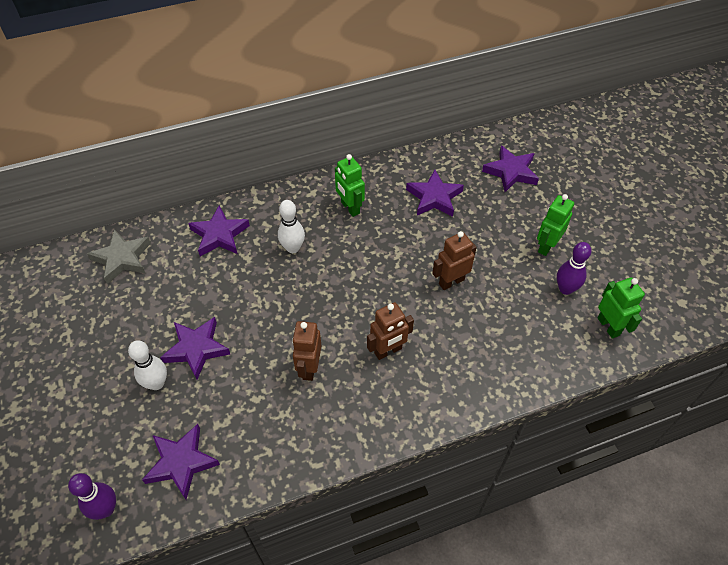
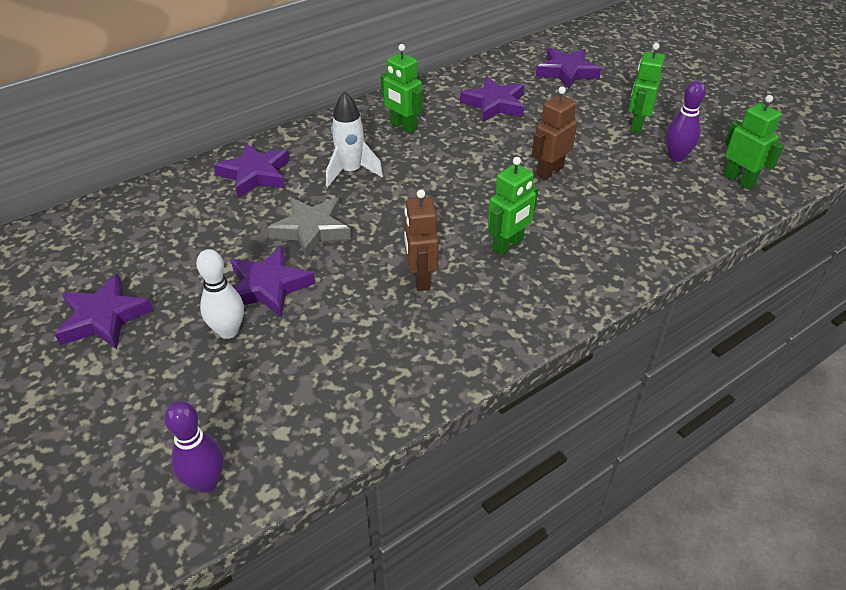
camera: 15 degrees left, 10 degrees down
(122, 258) = (136, 216): grey star -> grey star (311, 230)
(181, 462) = (293, 407): purple star -> purple star (104, 317)
(293, 248) = (351, 172): white bowling pin -> white rocket
(388, 351) = (508, 245): brown robot -> green robot

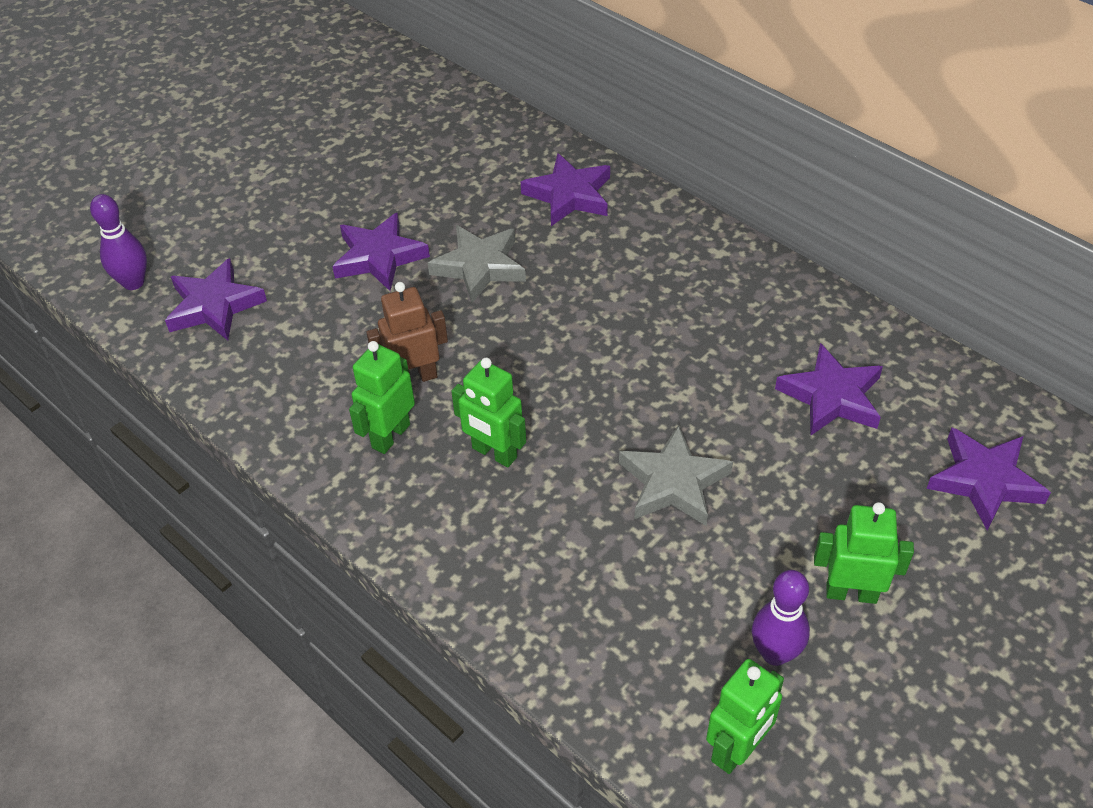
camera: 80 degrees right, 5 degrees up
(104, 317) = (318, 159): purple star -> purple star (214, 305)
(228, 331) = (311, 246): white bowling pin -> none
(351, 172) = (602, 275): white rocket -> none
(403, 127) = (724, 304): green robot -> green robot (390, 436)
(549, 171) = (673, 483): brown robot -> grey star

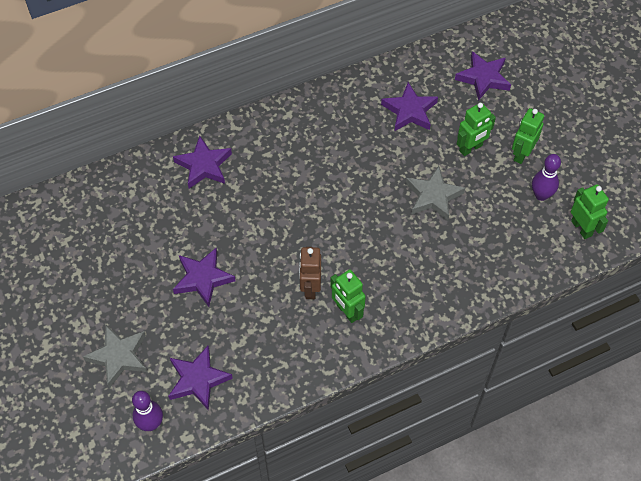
camera: 70 degrees left, 10 degrees up
(479, 267) = (239, 229): grey star -> grey star (119, 357)
(494, 453) = (381, 266): green robot -> green robot (471, 148)

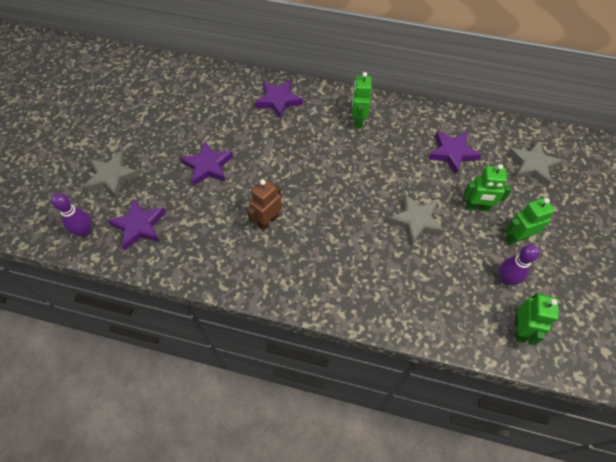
camera: 40 degrees right, 0 degrees up
(347, 312) = (276, 255): green robot -> green robot (358, 120)
(483, 78) = (532, 166): purple star -> grey star

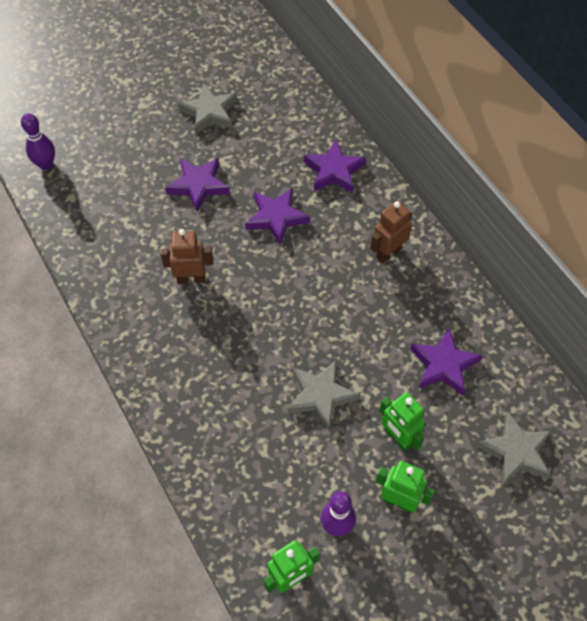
camera: 45 degrees right, 0 degrees up
(112, 177) = (113, 132): grey star -> grey star (209, 112)
(139, 226) = (88, 194): purple star -> purple star (276, 217)
(358, 120) = (388, 252): green robot -> brown robot

